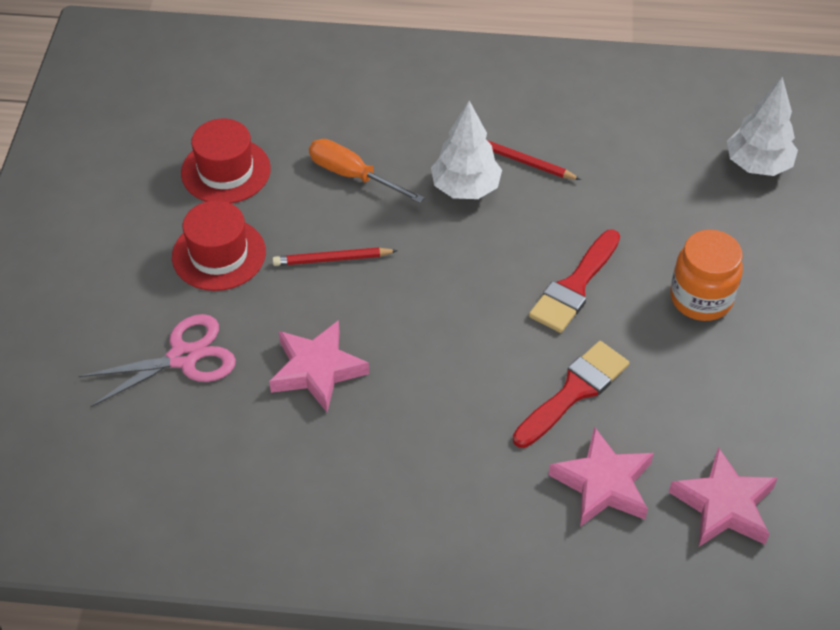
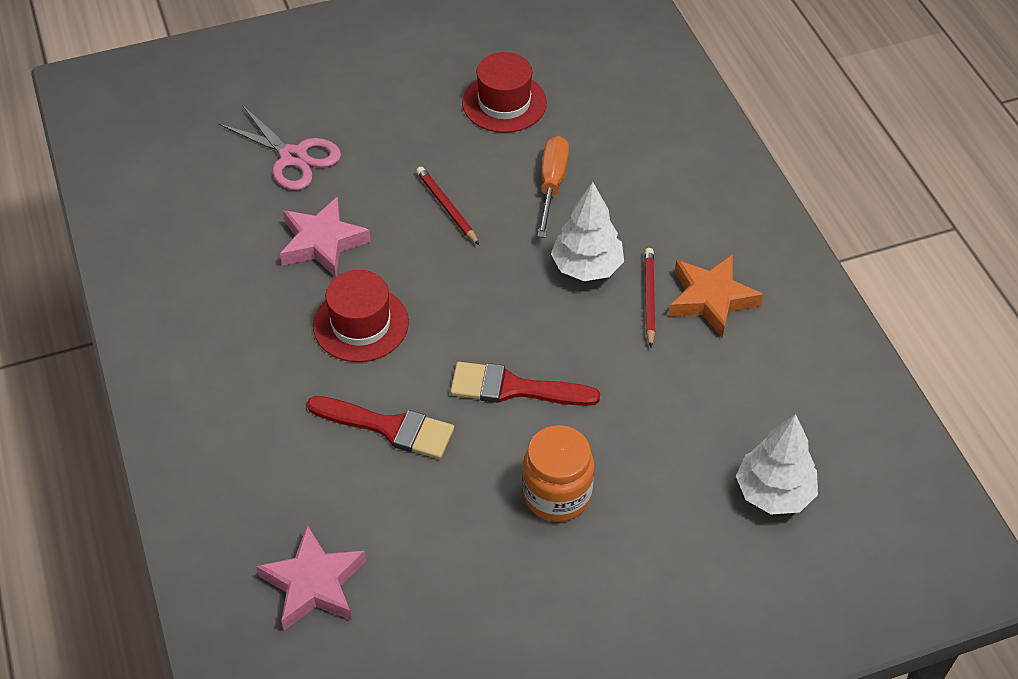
camera: 65 degrees right, 0 degrees up
(219, 254) = (410, 135): red hat -> red hat (361, 324)
(546, 124) = (711, 299): none -> orange star
(603, 484) = (296, 482): pink star -> none

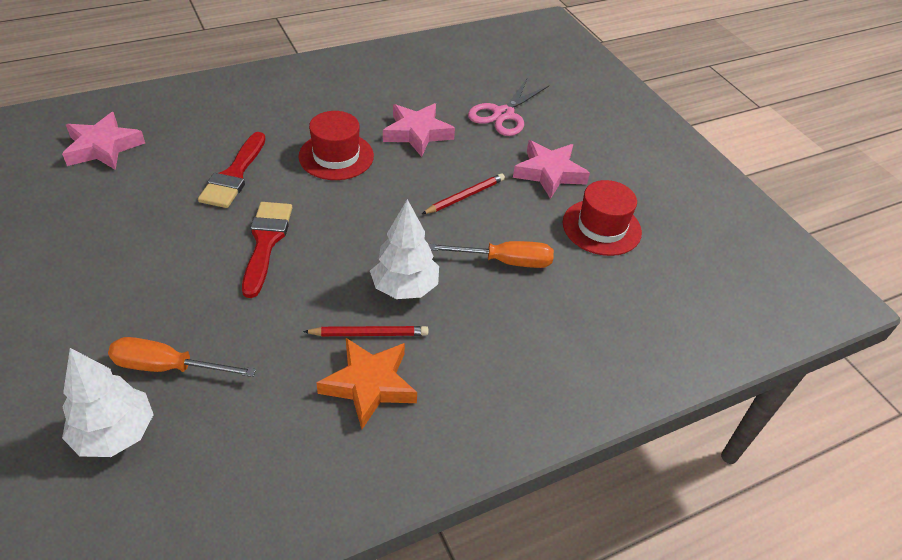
camera: 80 degrees right, 5 degrees down
(412, 131) = (549, 173): none -> pink star
(557, 494) = (150, 271): orange jar -> none
(694, 460) = (168, 367): none -> orange screwdriver

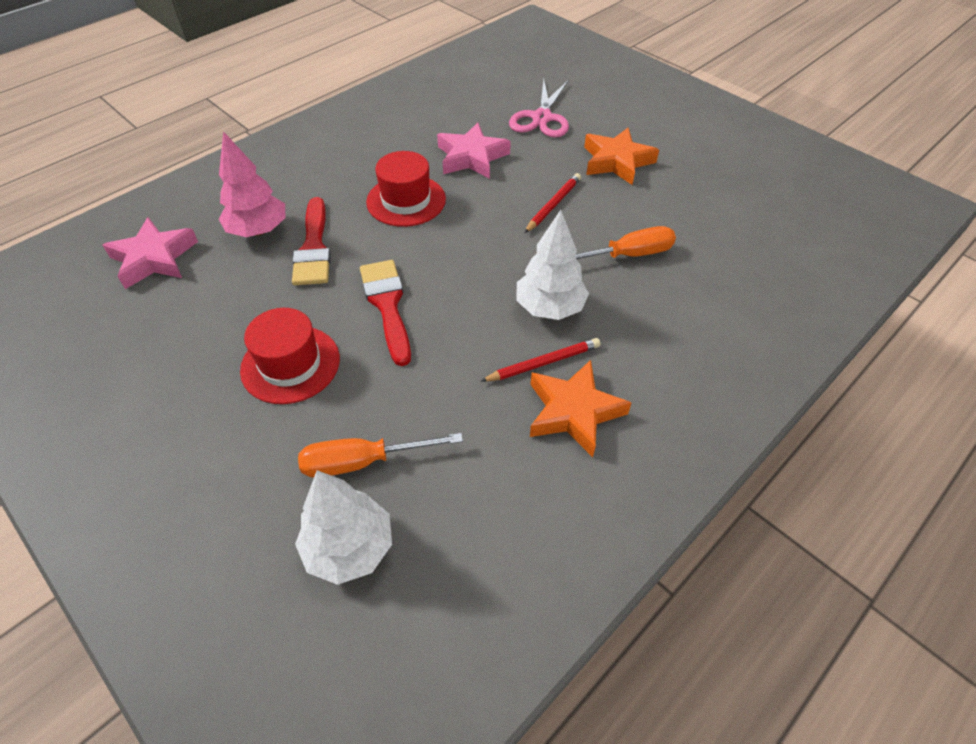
camera: 15 degrees left, 5 degrees up
(198, 147) = (259, 230): none -> pink tree
(549, 173) = (617, 161): pink star -> orange star
(601, 227) = (693, 198): red hat -> red hat (290, 364)

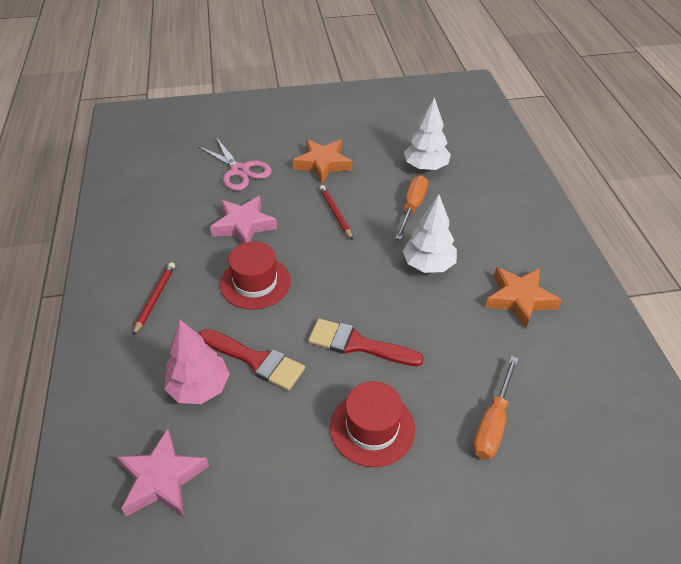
camera: 55 degrees left, 5 degrees down
(349, 548) = (558, 461): white tree -> white tree (425, 167)
(544, 363) = (472, 292): red pencil -> red pencil (155, 298)

